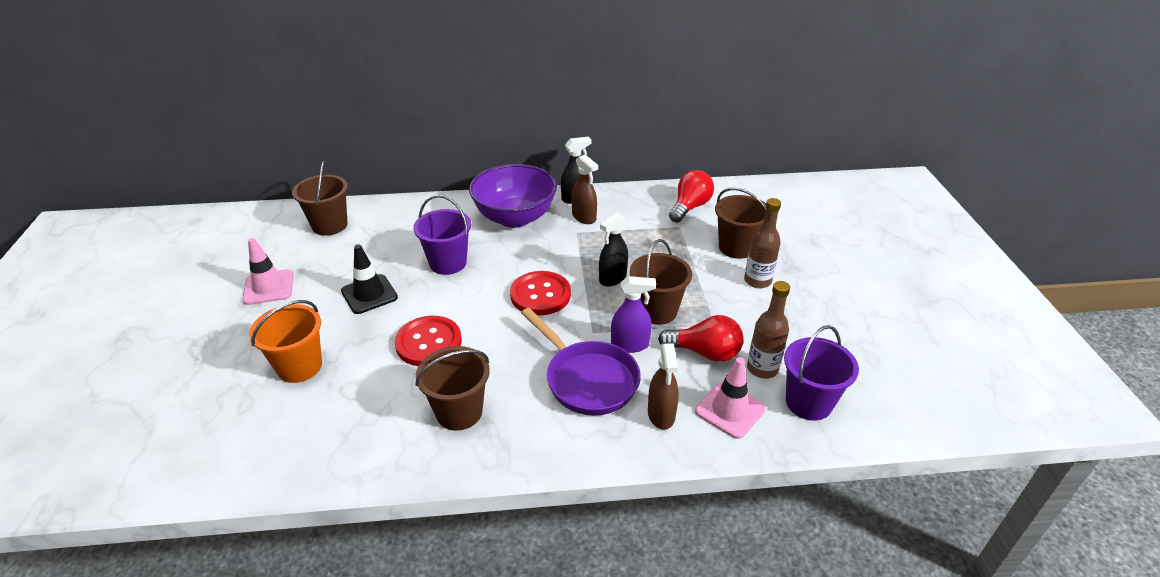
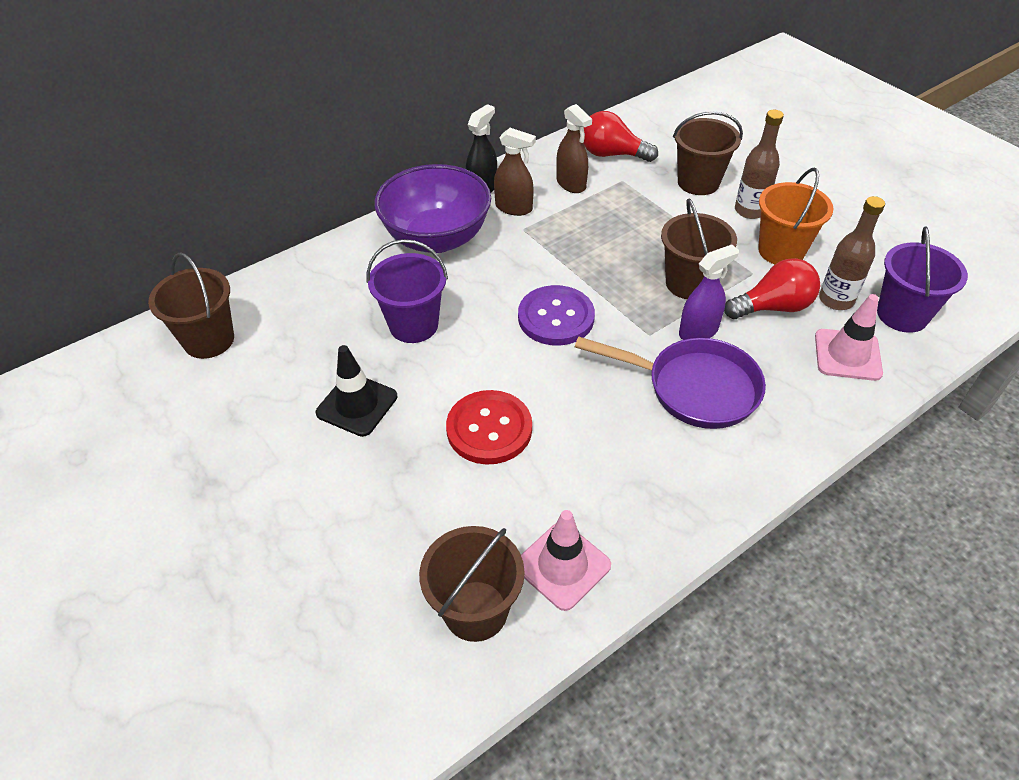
camera: 30 degrees left, 10 degrees up
(268, 287) = (212, 456): pink traffic cone -> pink traffic cone (562, 565)
(299, 366) = (364, 533): orange bucket -> orange bucket (781, 251)
(459, 412) = (602, 489): brown bucket -> brown bucket (475, 610)
(540, 295) = (556, 317): red button -> purple button
(612, 278) = (611, 266): black spray bottle -> none
(661, 414) = (795, 390): brown spray bottle -> brown spray bottle (571, 184)
(690, 207) = (612, 154): red light bulb -> red light bulb turned 75 degrees counterclockwise

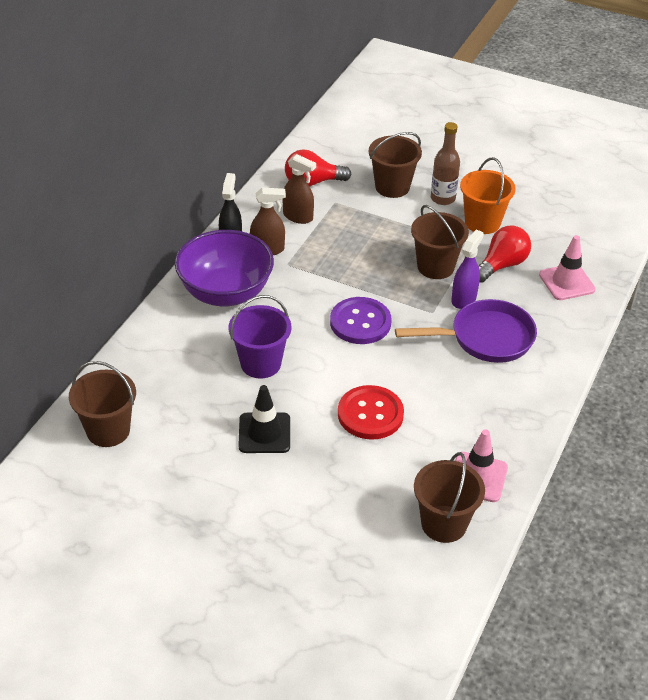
camera: 30 degrees left, 5 degrees down
(836, 300) = (538, 247): brown bottle -> none
(902, 315) = (584, 243): purple bucket -> none

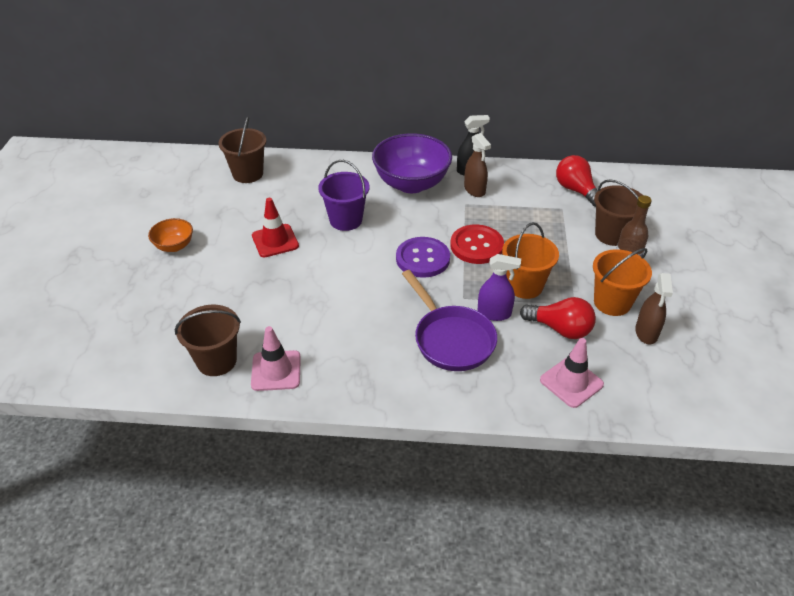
camera: 70 degrees right, 0 degrees up
(221, 531) = (174, 246): none -> orange bowl
(264, 433) = (275, 241): black traffic cone -> red traffic cone
(298, 217) = (526, 194): brown spray bottle -> brown spray bottle (646, 333)
(370, 414) = (320, 290): red button -> red button (476, 246)
(435, 267) = (524, 286): brown bucket -> orange bucket

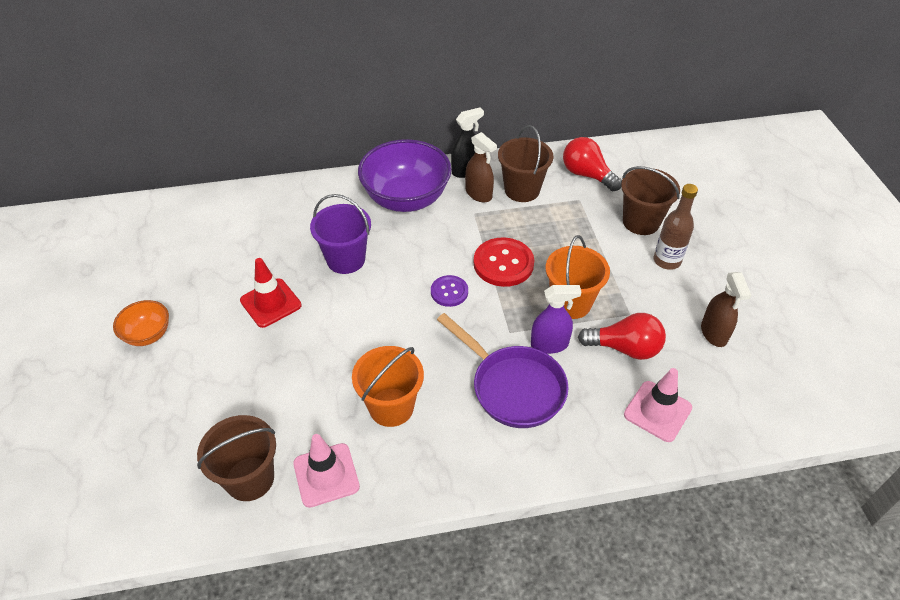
camera: 15 degrees left, 5 degrees up
(248, 174) = (209, 220): brown bucket -> brown bucket (522, 190)
(422, 259) = (449, 292): purple button -> purple button, size x0.60
(612, 302) = (668, 304): orange bucket -> orange bucket (391, 407)

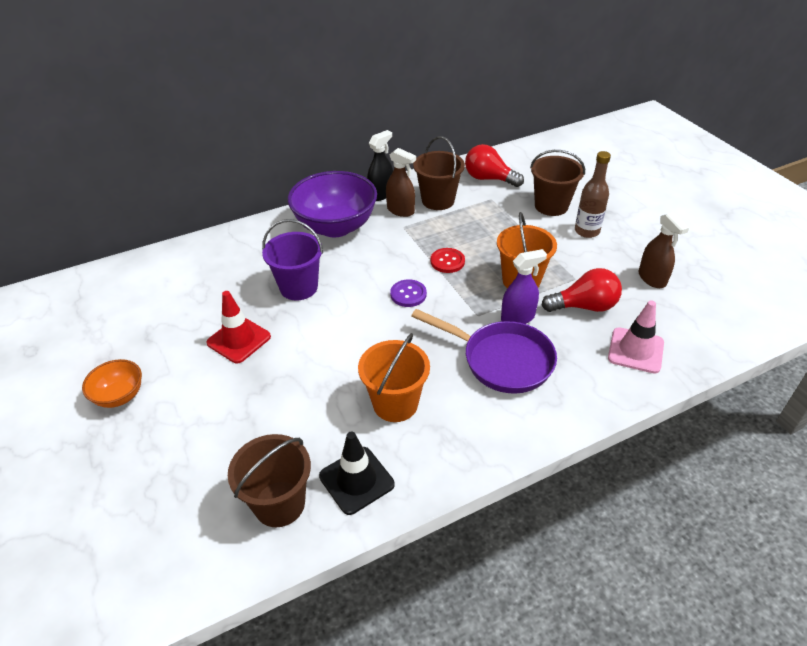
camera: 15 degrees left, 5 degrees down
(326, 475) = (356, 480): pink traffic cone -> black traffic cone
(503, 263) = (447, 261): red button -> red button, size x0.60

